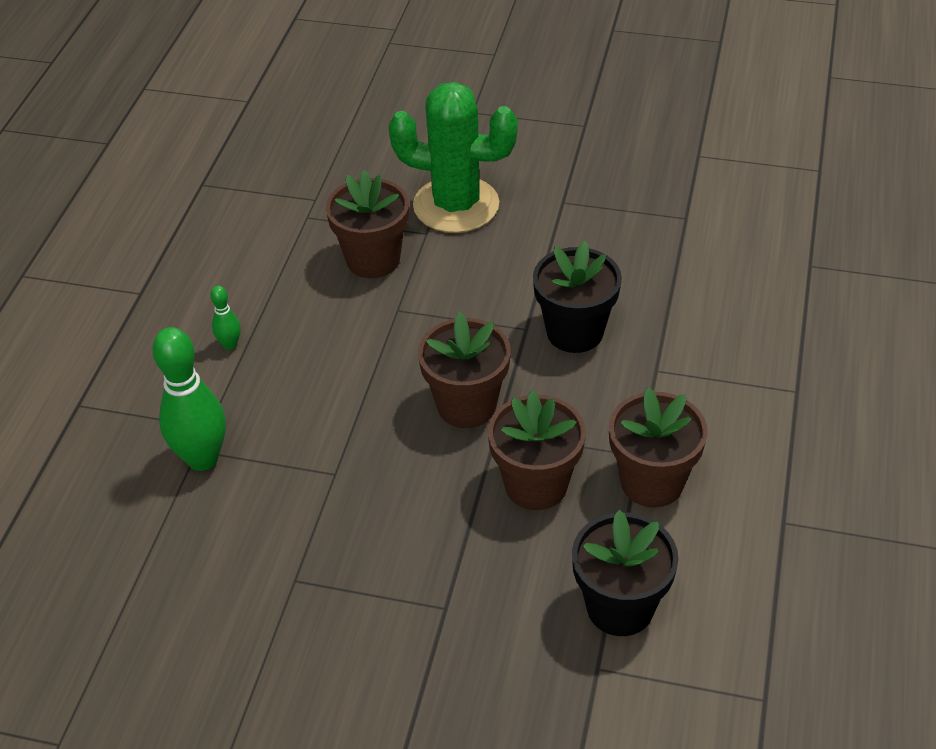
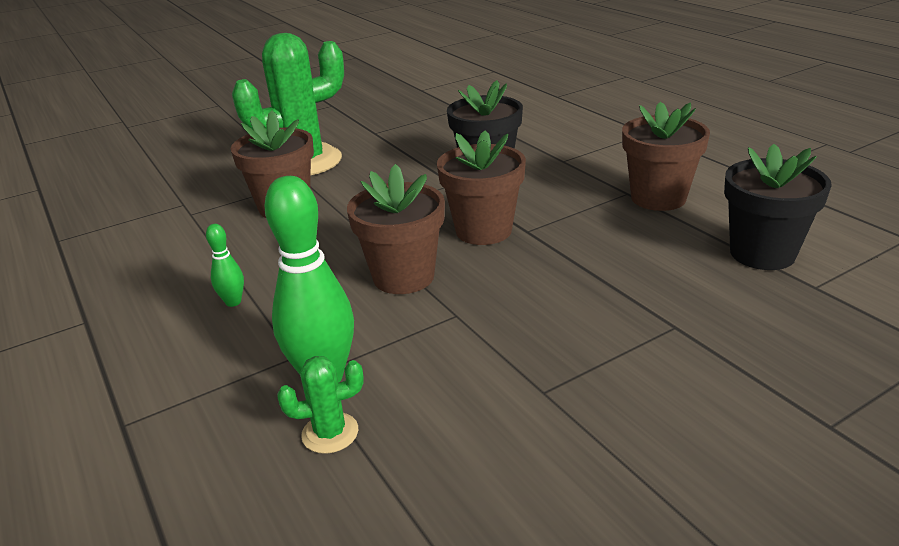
camera: 45 degrees left, 15 degrees down
(158, 504) = (330, 433): none -> green cactus
(536, 485) = (601, 237): brown flower pot -> brown flower pot (403, 277)

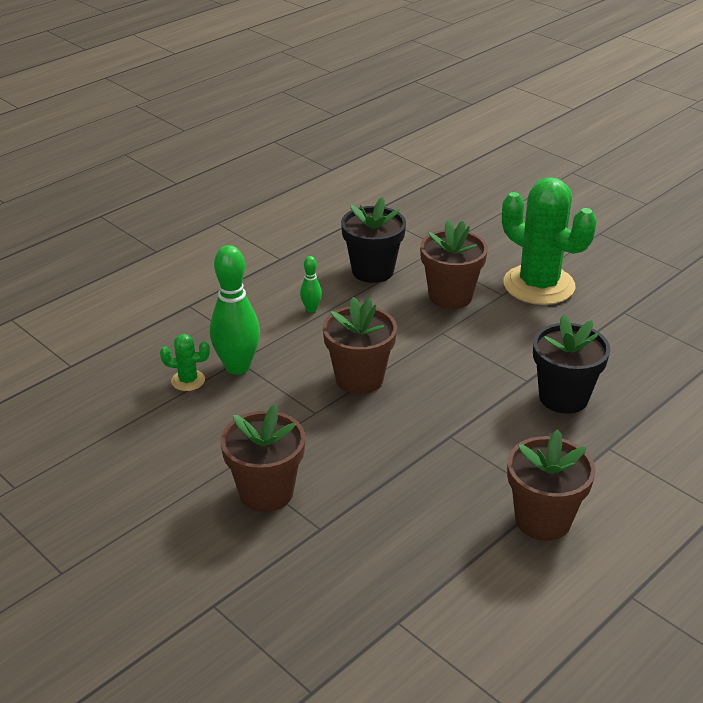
camera: 75 degrees right, 5 degrees up
(330, 433) = (188, 380): green cactus -> green cactus turned 60 degrees counterclockwise
(483, 230) = (442, 410): brown flower pot -> brown flower pot (266, 492)
(762, 253) = (448, 590): black flower pot -> black flower pot (372, 271)

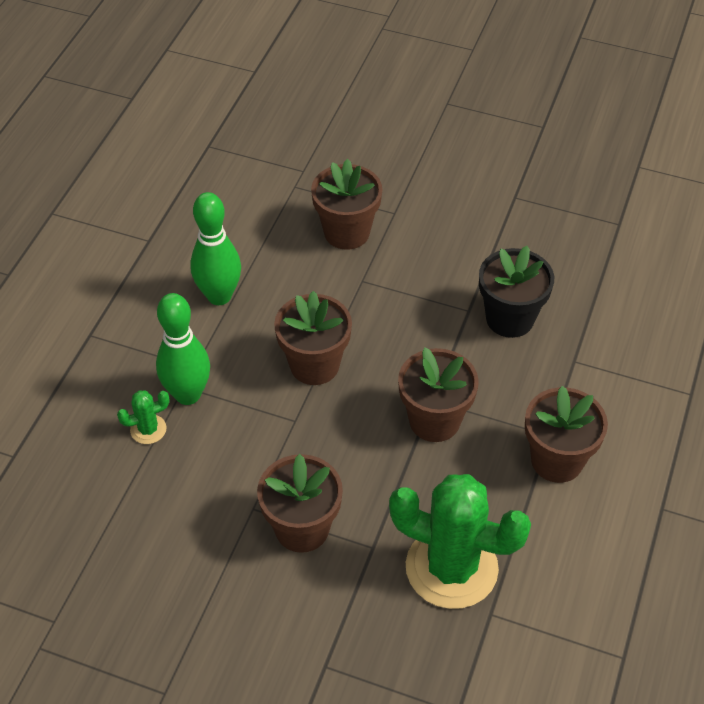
camera: 25 degrees left, 15 degrees up
(311, 309) = (219, 296): green bowling pin -> green bowling pin, size x2.12
(372, 271) = (253, 225): black flower pot -> none
(441, 451) = (434, 420): none -> brown flower pot
(539, 285) = (423, 190): green cactus -> green cactus (451, 568)

